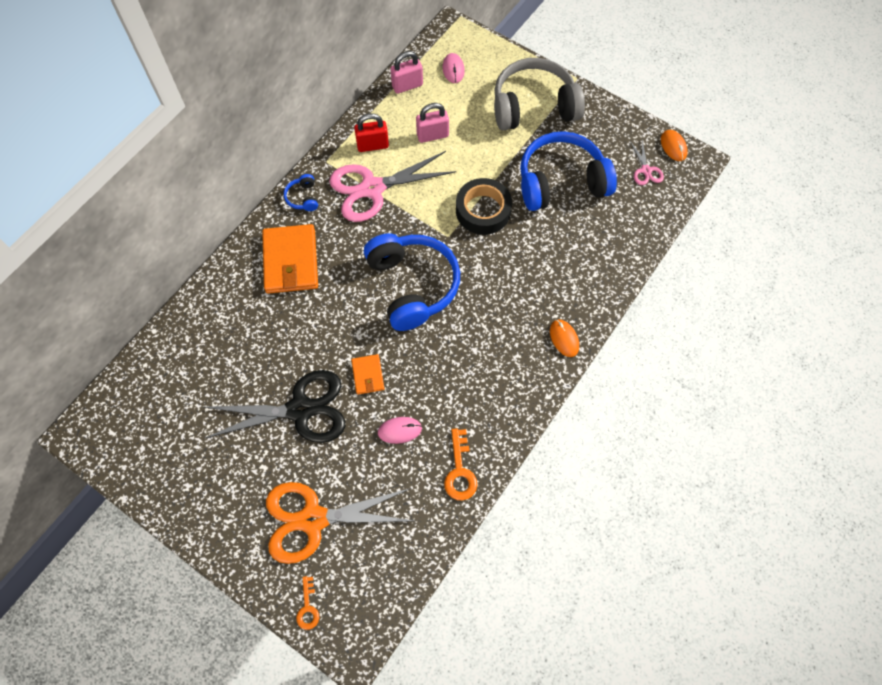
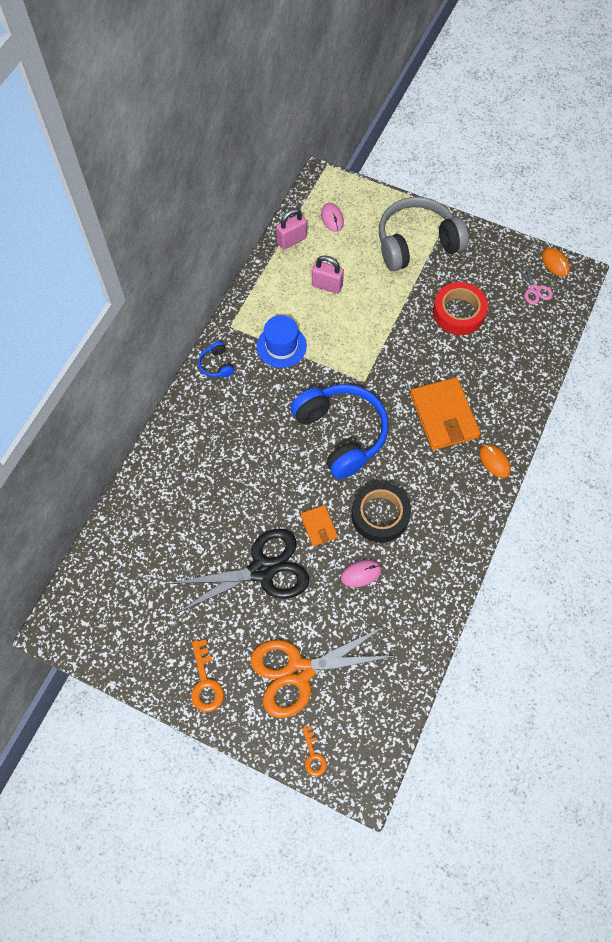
camera: 10 degrees left, 0 degrees up
(291, 261) = (219, 429): orange wallet -> orange wallet (443, 416)
(372, 145) = (272, 304): red padlock -> none
(372, 188) = (281, 346): pink scissors -> blue hat
(432, 135) = (327, 285): pink padlock -> pink padlock turned 45 degrees clockwise
(460, 471) = (425, 602): orange key -> orange key (205, 682)
(483, 210) = (391, 351): black tape -> black tape (380, 515)
(561, 182) = (458, 312): blue headphones -> red tape

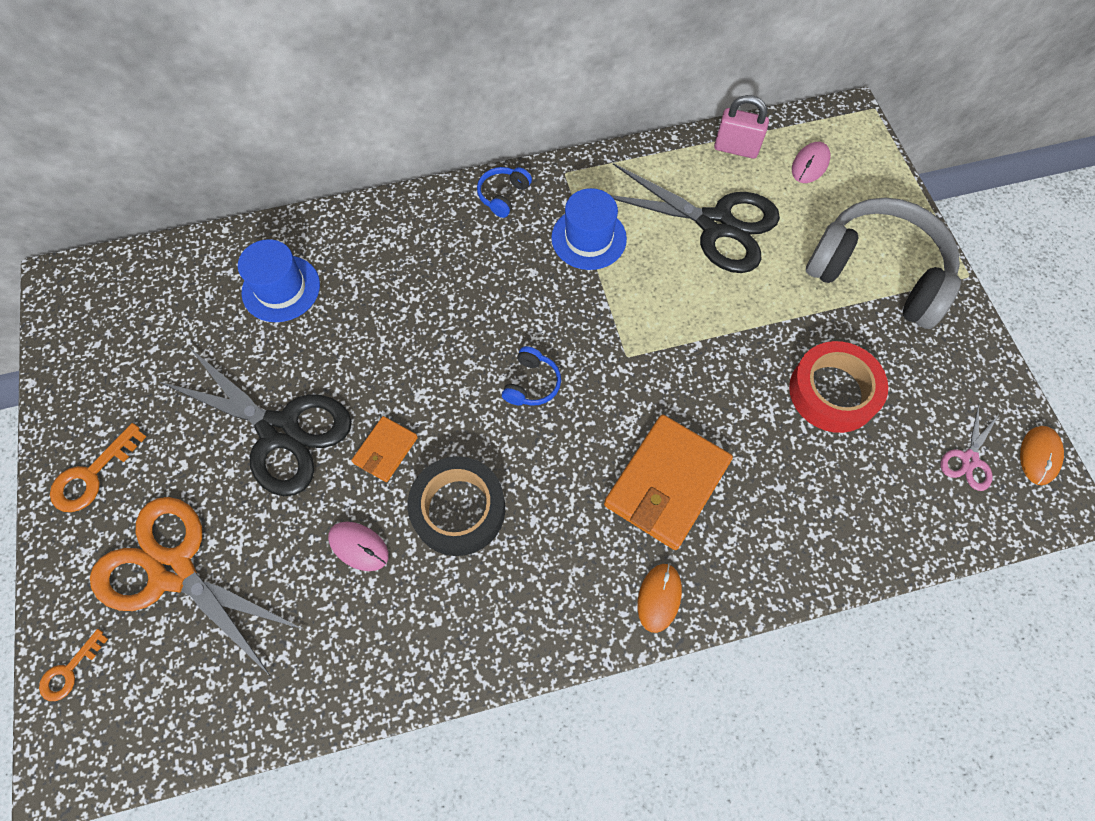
camera: 50 degrees right, 0 degrees up
(172, 513) = (281, 288): none -> blue hat
(327, 285) = (715, 224): pink padlock -> black scissors
(341, 434) = (532, 384): blue headphones -> blue headphones, size x0.41

